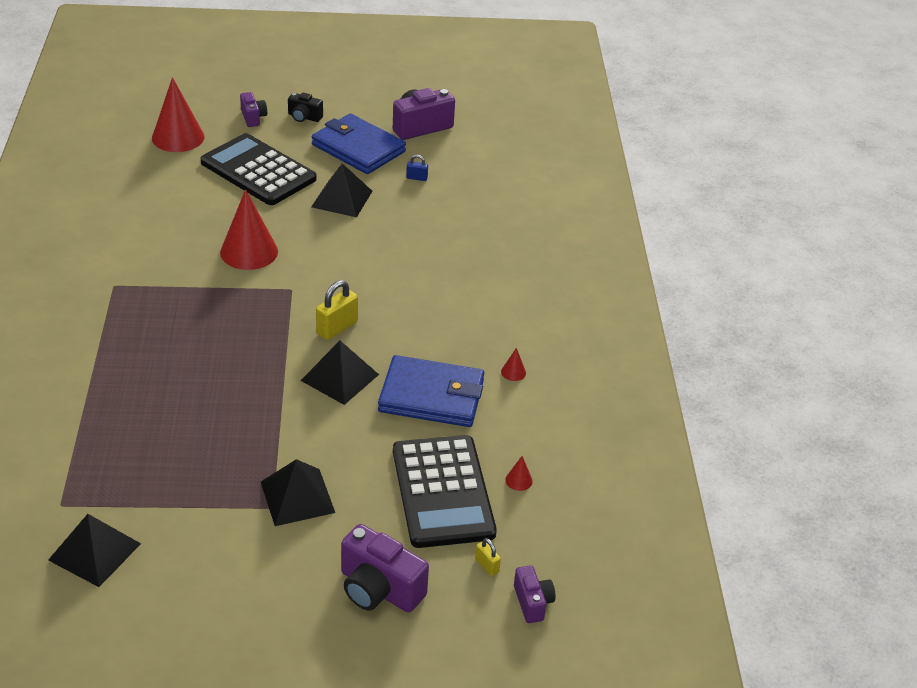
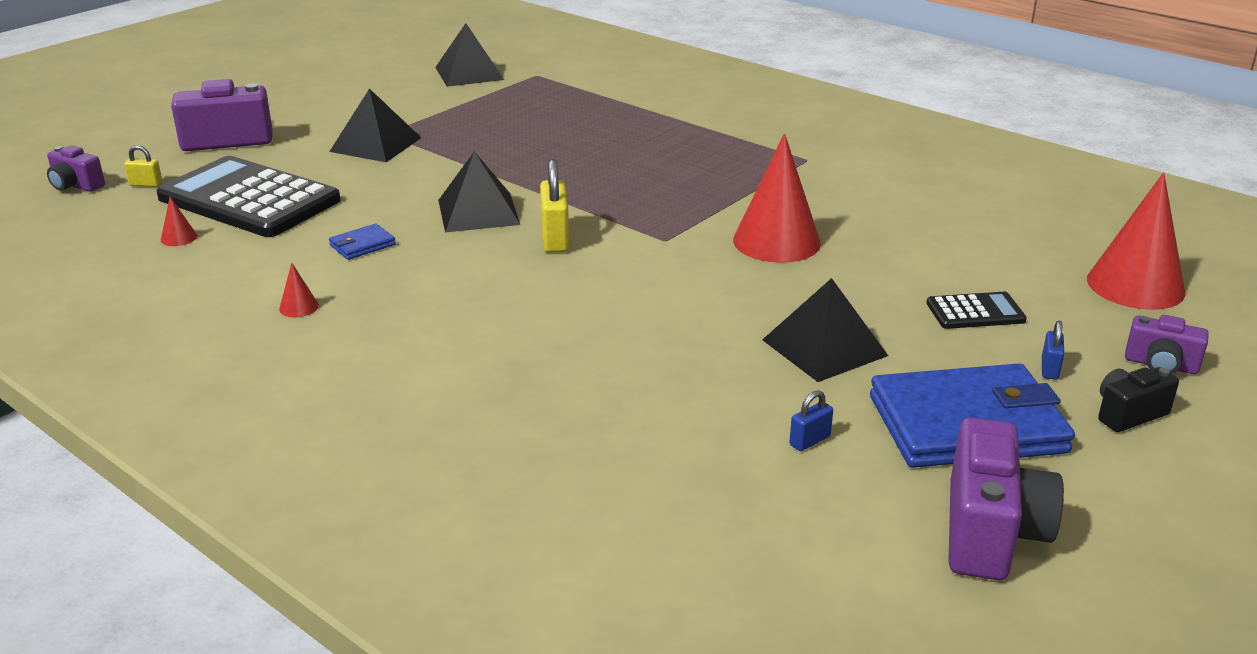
camera: 135 degrees right, 10 degrees down
(258, 171) = (975, 312): black calculator -> black calculator, size x0.45
(289, 141) = (1049, 369): none -> blue padlock
(432, 396) = (362, 245): blue wallet -> blue wallet, size x0.41

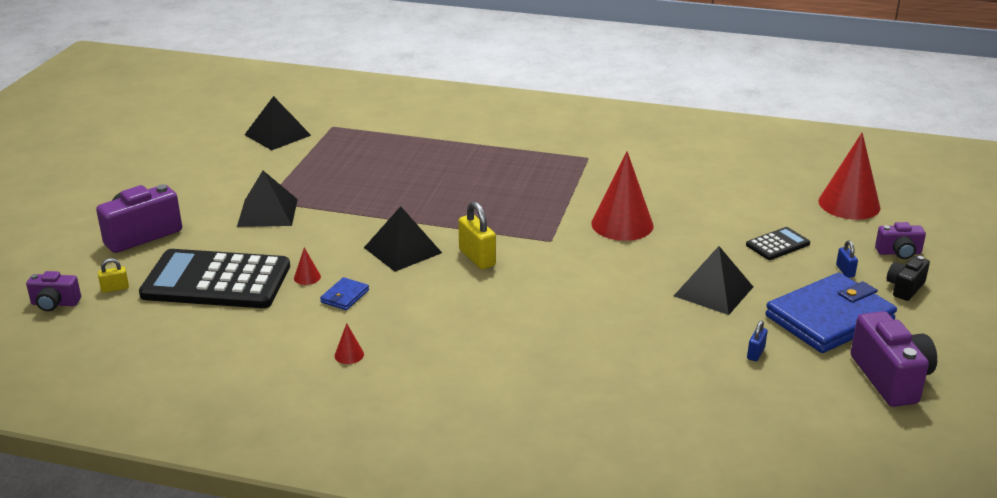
camera: 25 degrees left, 0 degrees up
(179, 238) = (195, 326): red cone -> red cone (307, 277)

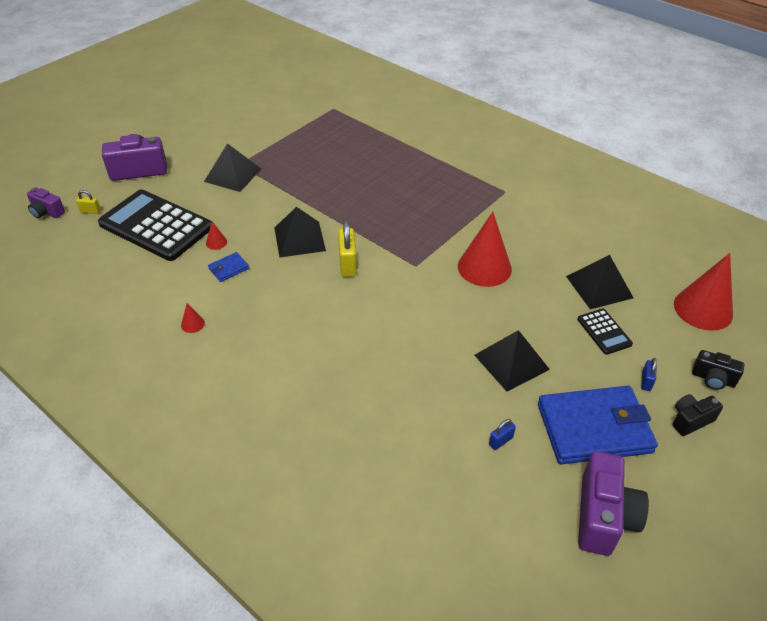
camera: 25 degrees right, 15 degrees up
(277, 135) = (290, 106): black pyramid -> black pyramid (599, 287)
(777, 244) = (604, 332): black calculator -> black calculator turned 75 degrees clockwise
(899, 253) = (713, 379): purple camera -> black camera

